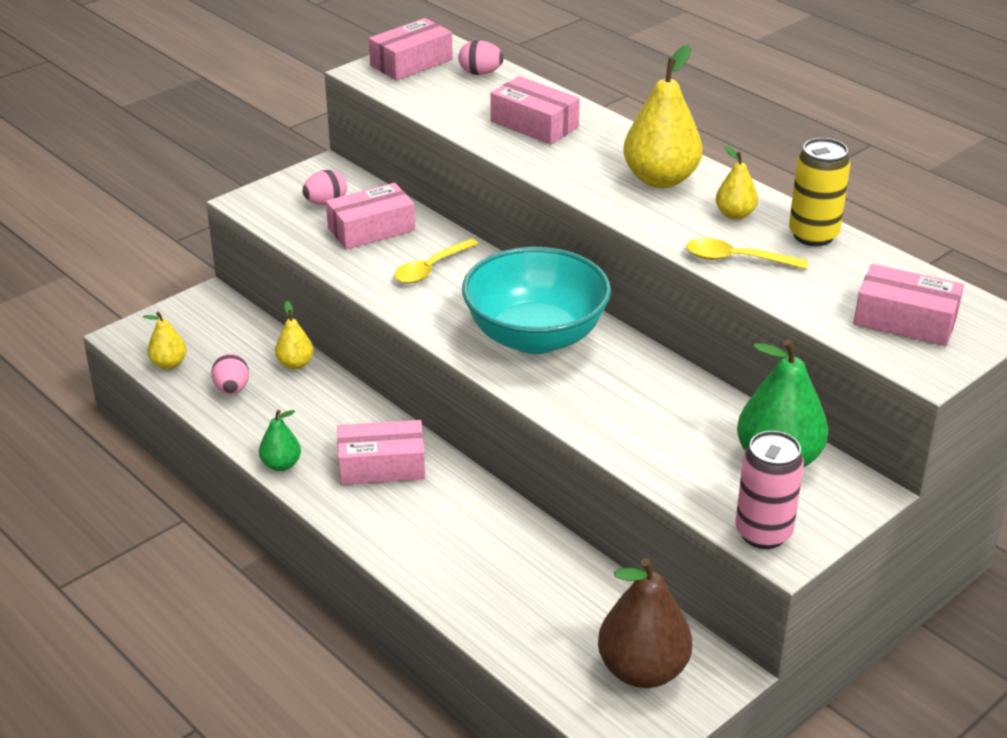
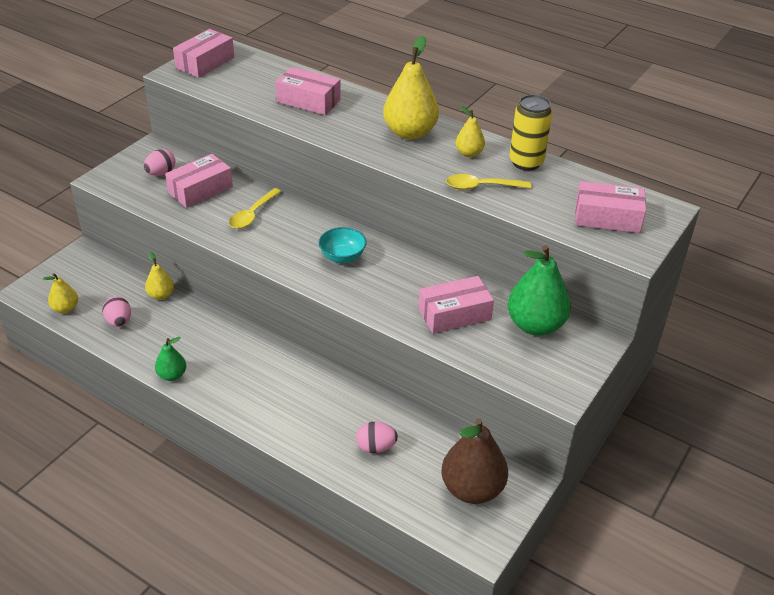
camera: 15 degrees left, 5 degrees up
(382, 465) = (246, 364): pink box -> pink box (454, 314)
(480, 73) = (257, 66): pink egg -> pink egg (376, 447)
(535, 336) = (342, 257): turquoise bowl -> turquoise bowl, size x0.45
(763, 533) = (543, 382): pink can -> none

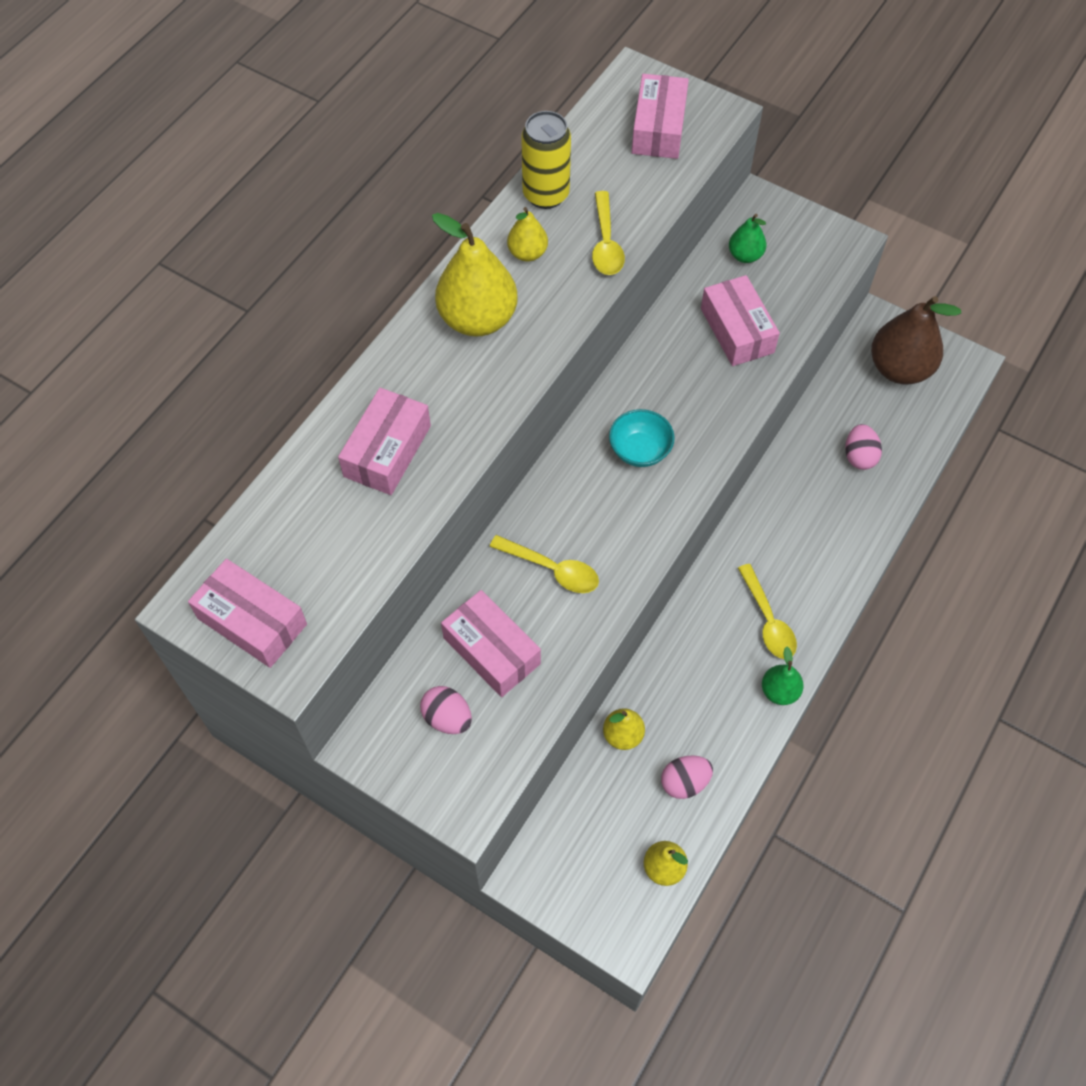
camera: 90 degrees left, 20 degrees up
(230, 374) = (768, 620): none -> yellow spoon
(535, 325) = (745, 255): green pear -> green pear, size x0.52

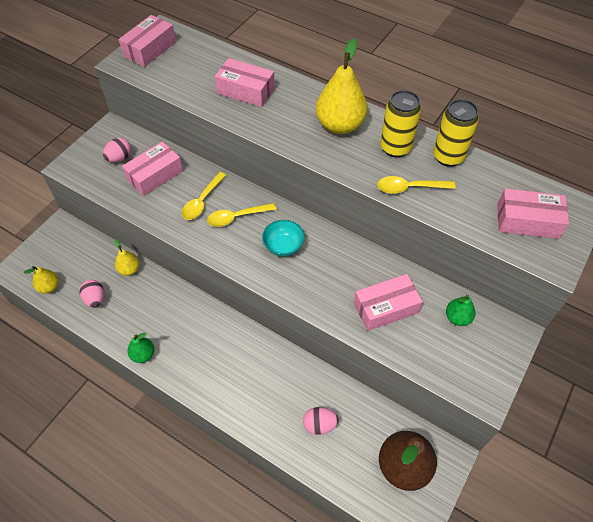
camera: 90 degrees right, 5 degrees down
(527, 253) = (395, 148): yellow pear -> yellow can
(768, 620) = (193, 351): yellow spoon -> yellow spoon (237, 217)

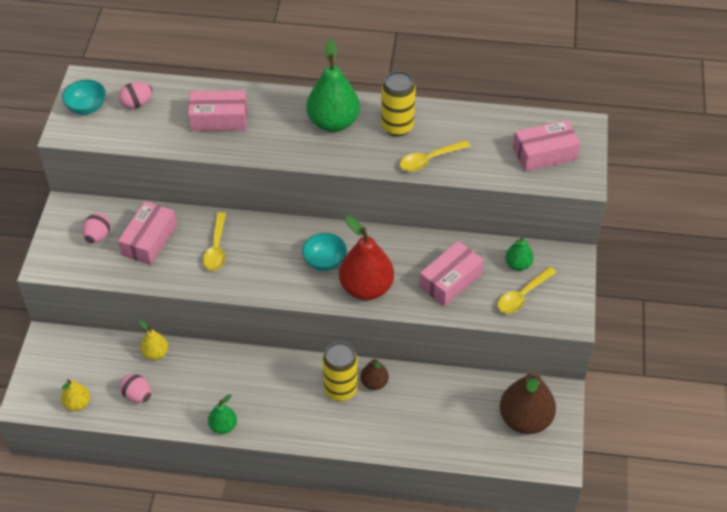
camera: 25 degrees left, 5 degrees down
(150, 49) = (86, 107): pink box -> turquoise bowl
(237, 217) = (262, 251): yellow spoon -> yellow spoon (522, 296)
(285, 369) = (374, 383): none -> brown pear
(306, 285) = (366, 288): none -> red pear
(319, 424) = (432, 417): pink egg -> pink egg (137, 104)
(340, 125) = (333, 122): yellow pear -> green pear
(448, 157) = (449, 119): yellow can -> yellow can (340, 390)

